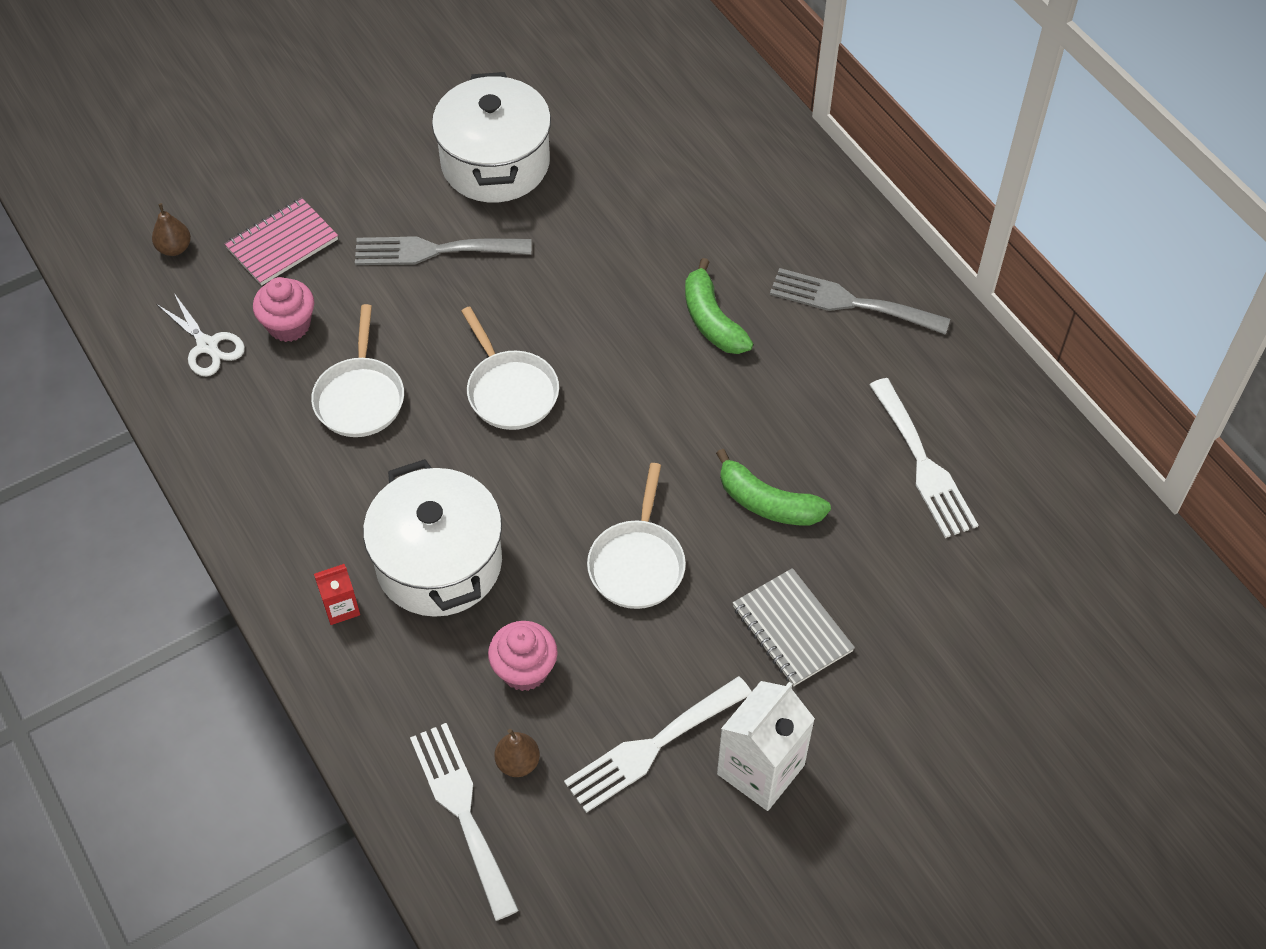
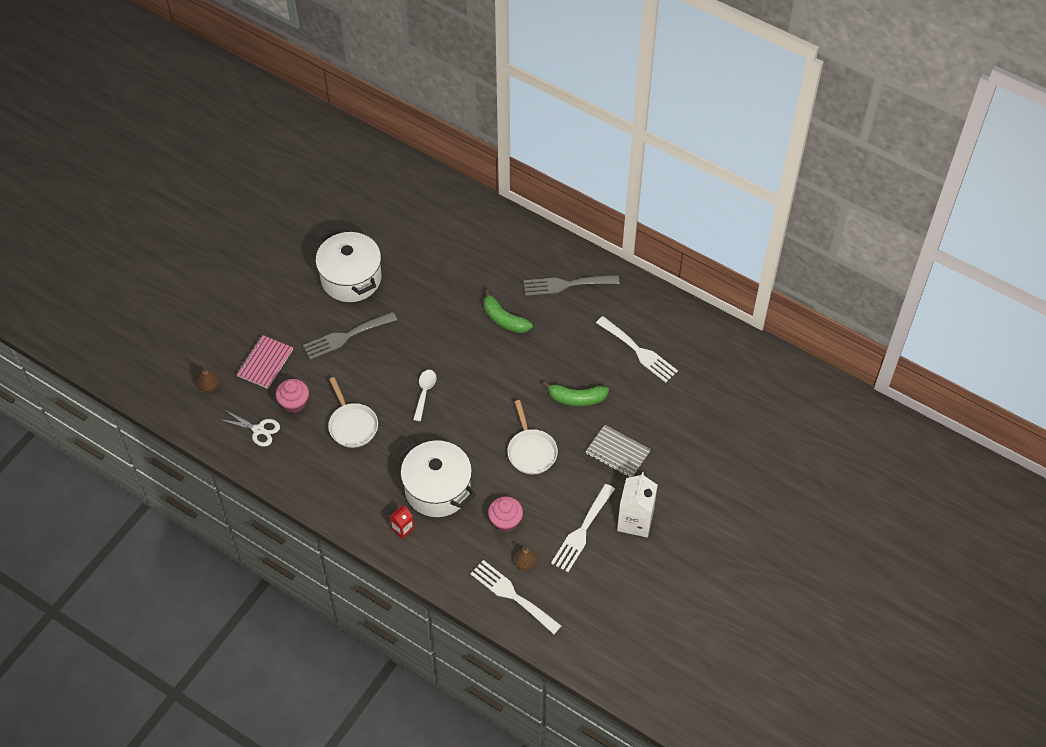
camera: 25 degrees left, 0 degrees up
(510, 390) = (424, 393): white pan -> white spoon

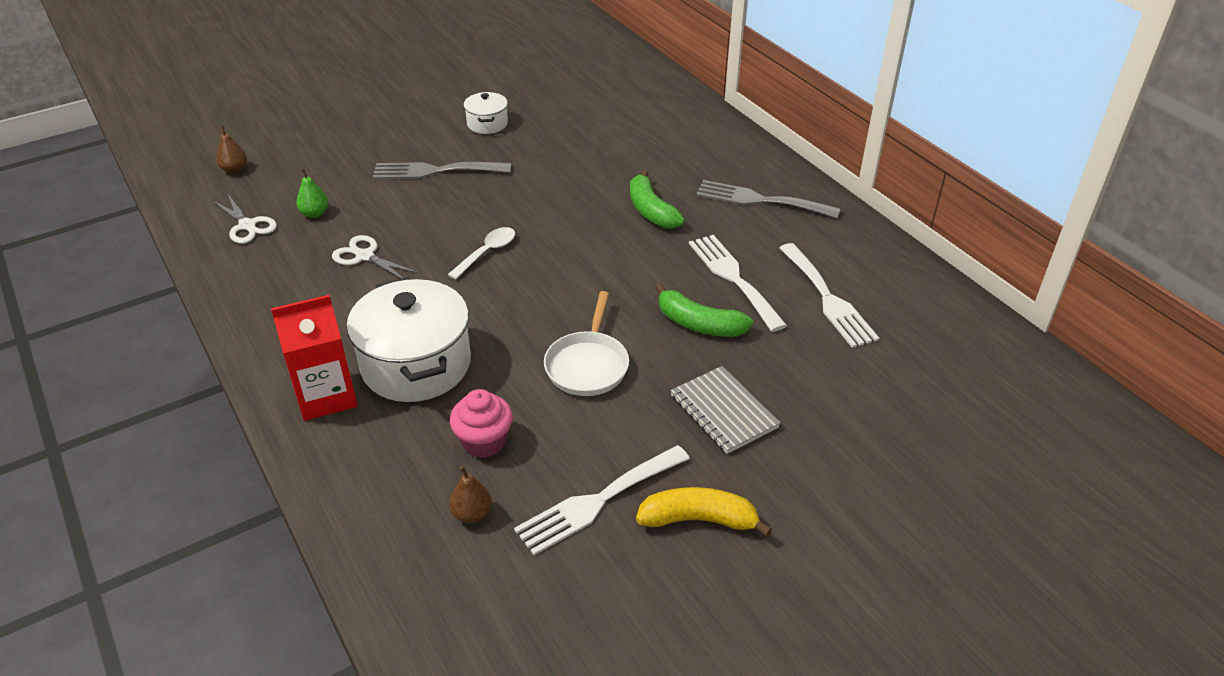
camera: 25 degrees right, 15 degrees down
(265, 363) = (318, 167): pink notebook -> none
(294, 403) = (315, 213): pink cupcake -> green pear
(351, 278) = (487, 124): white pot -> white pot, size x0.50
(352, 425) = (365, 256): white pan -> white scissors
(402, 529) = (326, 396): red carton -> red carton, size x1.95
(512, 595) = (415, 554): white fork -> white fork (733, 278)
(635, 520) = (699, 519): white carton -> yellow banana

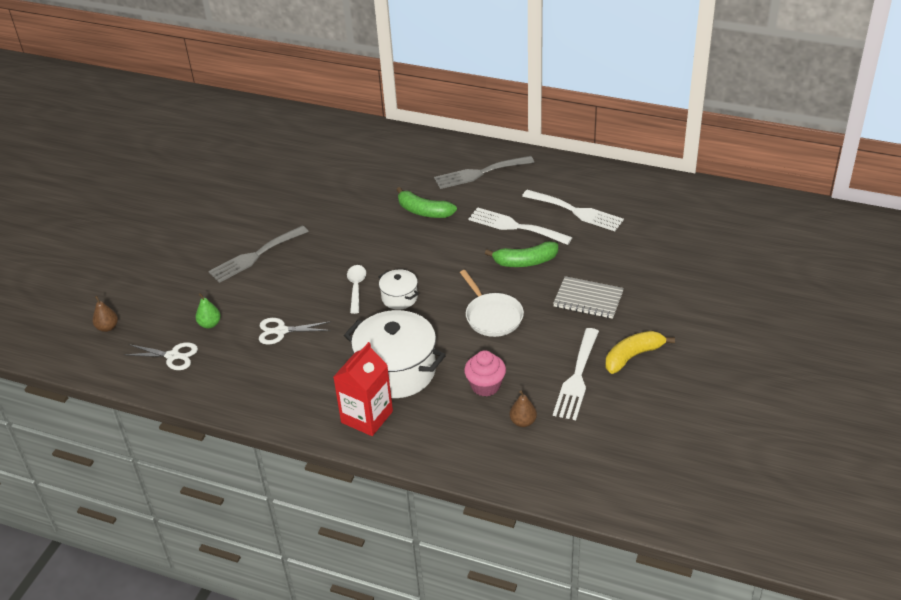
camera: 35 degrees left, 0 degrees up
(487, 124) = (249, 208): white pot -> white pot (399, 297)

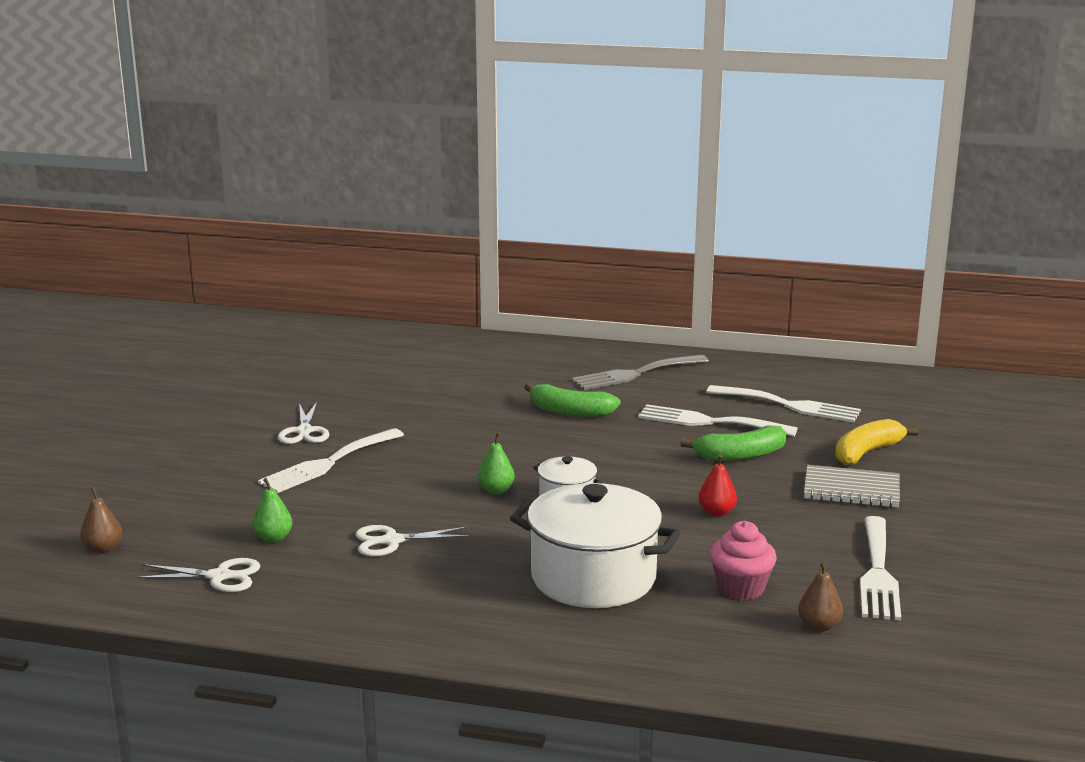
camera: 10 degrees left, 20 degrees down
(246, 224) = (304, 431): none -> white scissors
(255, 256) = (328, 463): grey fork -> white fork
(356, 287) = (496, 490): white spoon -> green pear
(367, 417) = (564, 633): red carton -> none
(492, 316) = (716, 512): white pan -> red pear
(633, 356) = (949, 546): yellow banana -> yellow banana (867, 452)

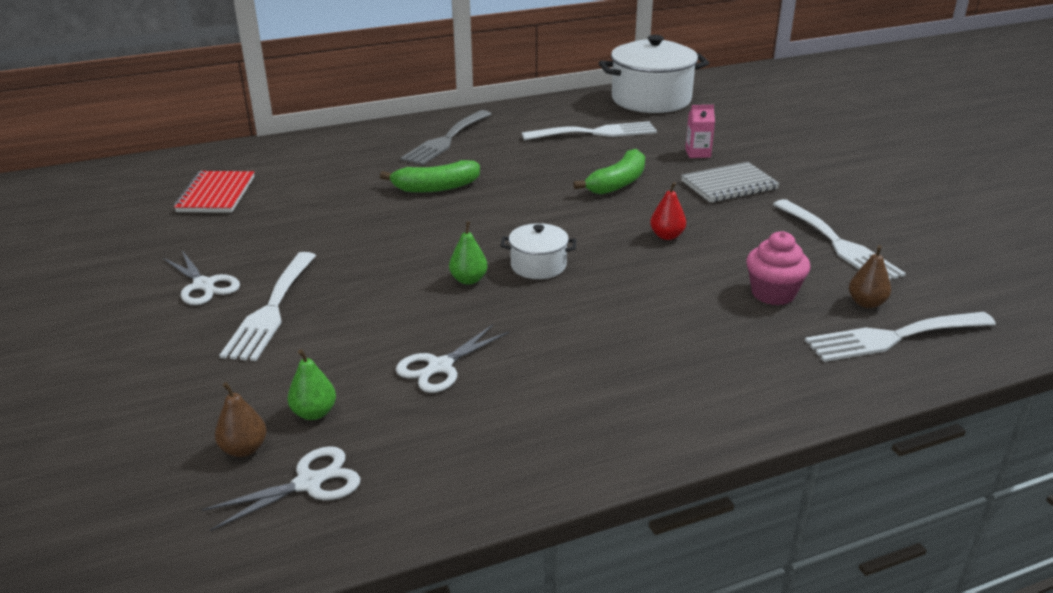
camera: 35 degrees left, 10 degrees up
(103, 548) = (120, 511): brown pear -> brown pear (244, 449)
(391, 367) = (216, 194): none -> red notebook
(593, 578) = (658, 330): white pot -> white pot (651, 99)
(709, 422) = (557, 163): white fork -> white fork (892, 337)
(867, 452) = (698, 153): yellow banana -> pink carton

